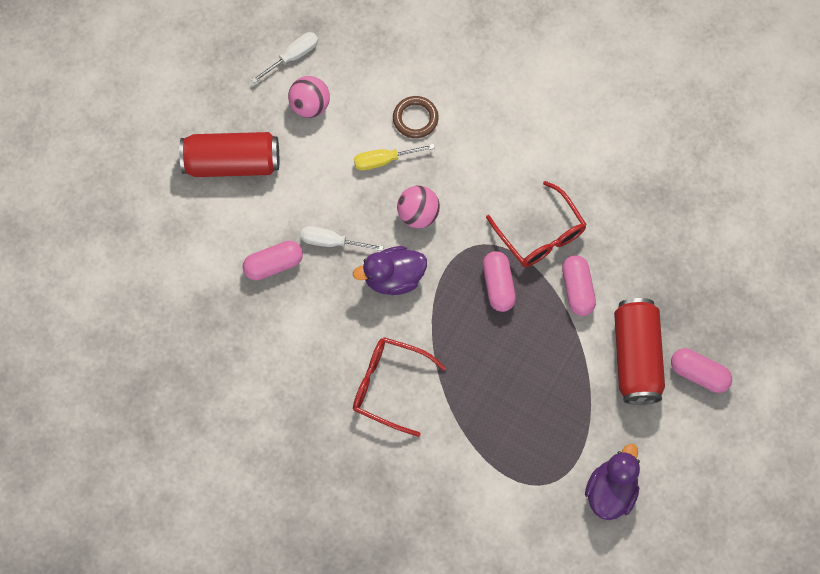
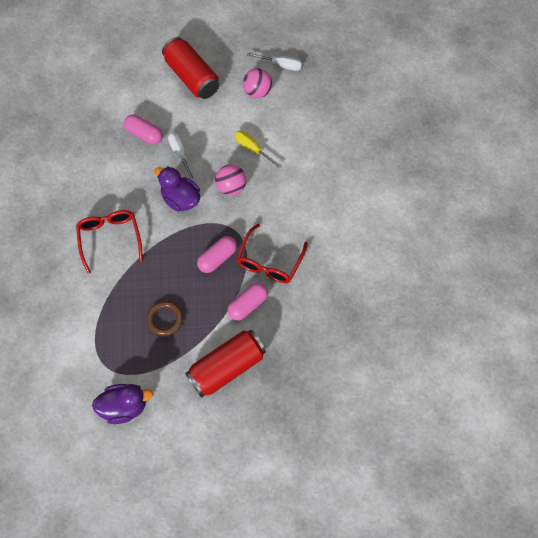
camera: 55 degrees right, 5 degrees down
(415, 119) = (292, 148): brown ring -> brown ring (165, 319)
(698, 374) = (242, 414): pink capsule -> none

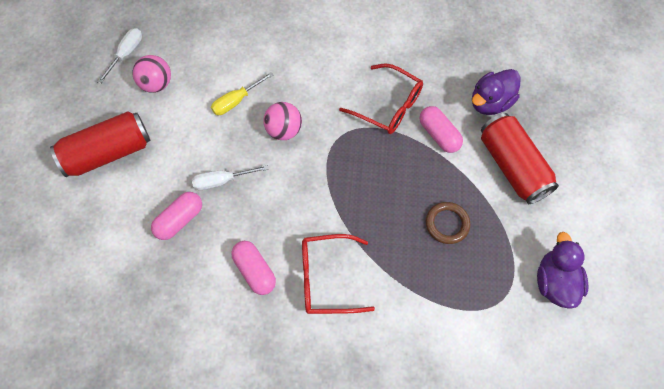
camera: 80 degrees left, 0 degrees up
(180, 199) = (287, 188): purple duck -> purple duck (490, 103)
(217, 258) = (375, 158): pink capsule -> pink capsule (255, 271)

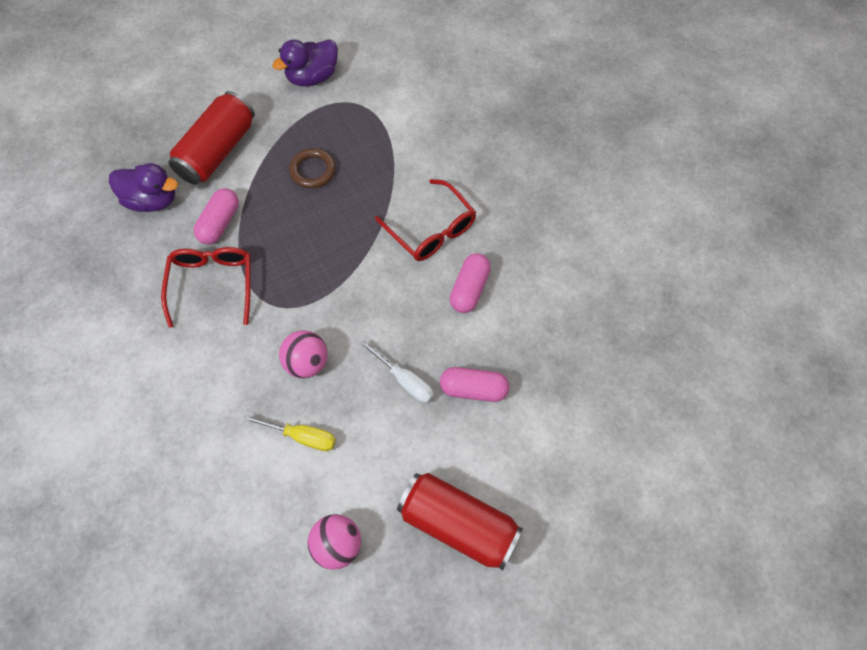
camera: 125 degrees left, 0 degrees up
(126, 54) = (318, 622): white screwdriver -> none

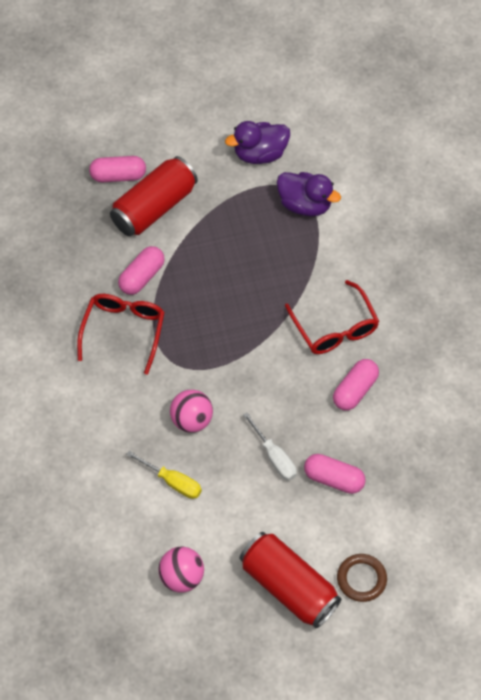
camera: 15 degrees right, 5 degrees down
(152, 200) = (85, 241): purple duck -> purple duck (305, 205)
(173, 128) = (118, 176): none -> pink capsule
(313, 170) = (238, 246): brown ring -> brown ring (361, 579)

